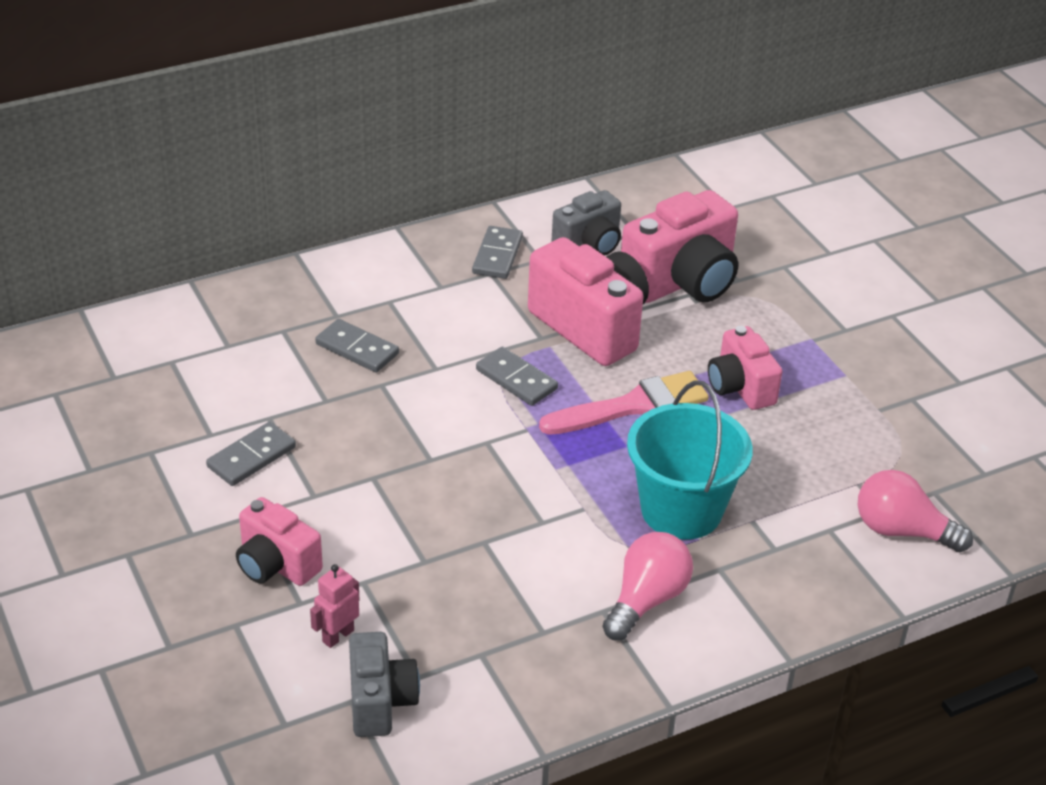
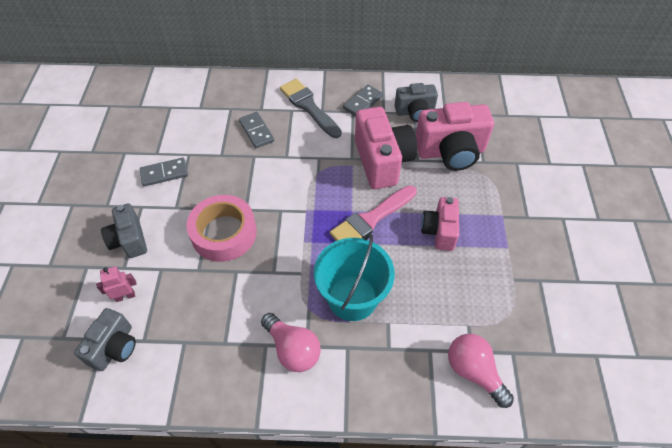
camera: 30 degrees right, 15 degrees up
(276, 565) = (129, 240): pink camera -> grey camera
(414, 287) = (308, 106): none -> grey brush
(423, 501) = (224, 233): none -> pink tape
(516, 379) = (321, 179): grey domino -> none
(632, 406) = (371, 219): pink brush -> pink brush turned 135 degrees clockwise
(646, 600) = (293, 349): pink light bulb -> pink light bulb turned 75 degrees clockwise

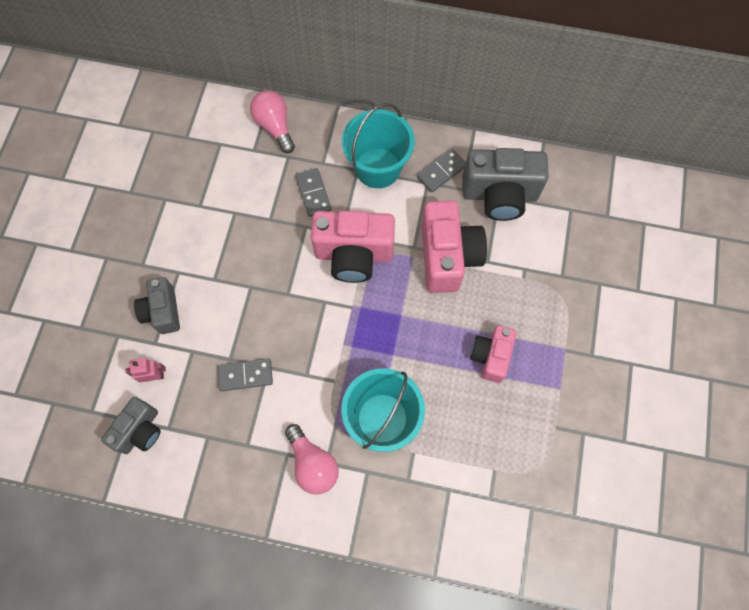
camera: 10 degrees right, 15 degrees up
(164, 173) = (206, 234): grey domino -> grey domino (245, 375)
(224, 233) = (261, 320): pink tape -> none
(308, 106) = (378, 168): grey brush -> turquoise bucket
(371, 219) = (420, 329): pink brush -> none
(415, 112) = (499, 195): grey camera -> grey camera, size x1.65
(450, 152) = (528, 257): pink camera -> pink camera (353, 255)
(474, 372) = (487, 520): pink light bulb -> pink light bulb (275, 127)

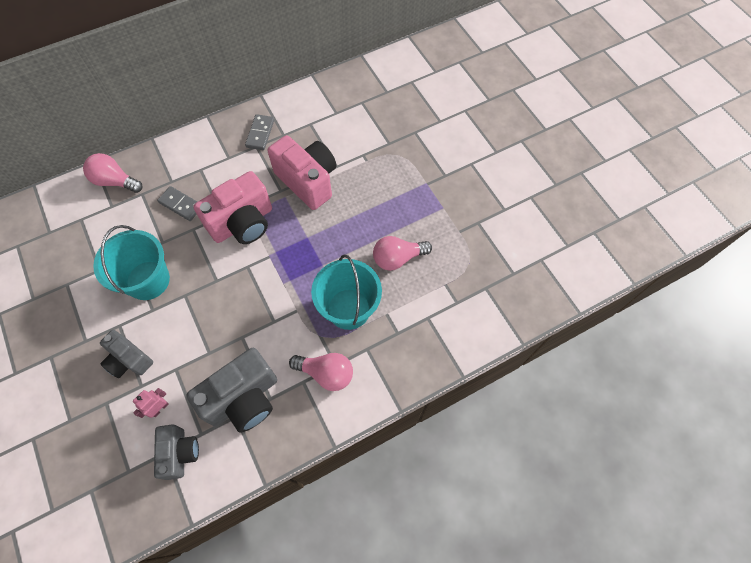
camera: 40 degrees left, 5 degrees down
(245, 375) = (230, 354): grey domino -> none
(378, 168) = (214, 159): turquoise bucket -> turquoise bucket (148, 280)
(469, 405) = (397, 258): none -> pink light bulb
(490, 356) = (386, 220): pink camera -> none
(499, 195) = (310, 123): grey camera -> grey camera (244, 398)

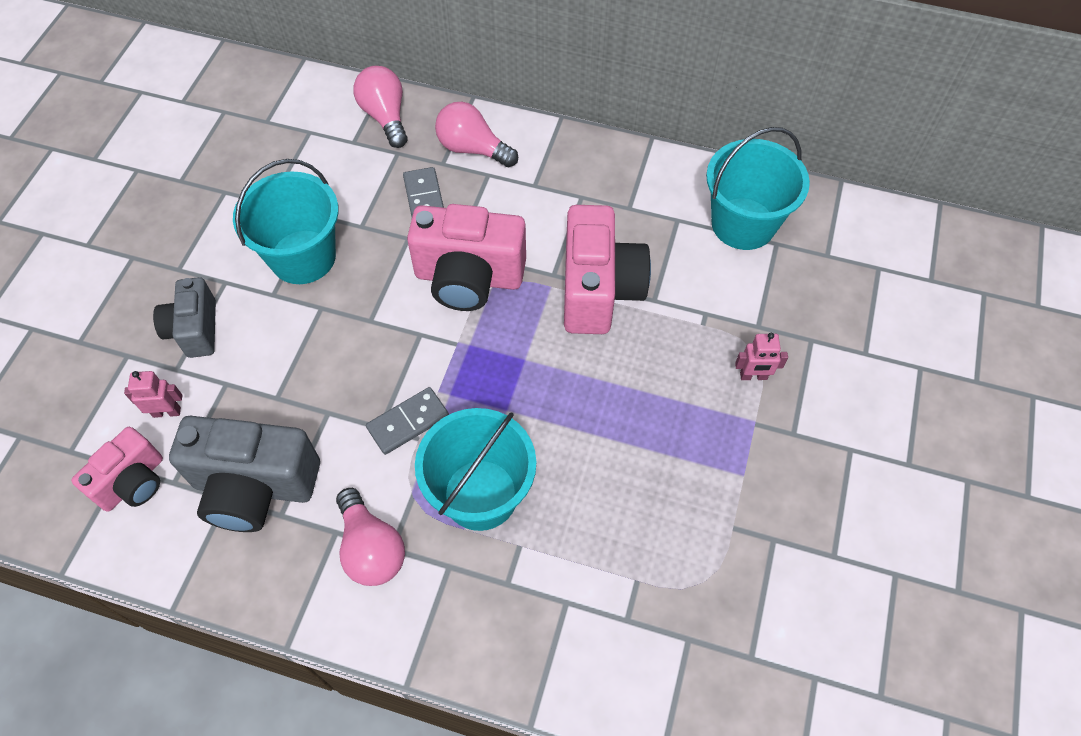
camera: 45 degrees right, 5 degrees down
(180, 453) = (133, 482): grey camera -> pink camera
(260, 133) = (602, 184): grey domino -> grey domino (408, 422)
(340, 104) = (743, 224): none -> turquoise bucket
(397, 258) = (609, 487): pink light bulb -> pink light bulb (472, 149)
(407, 165) = (753, 376): none -> pink robot

